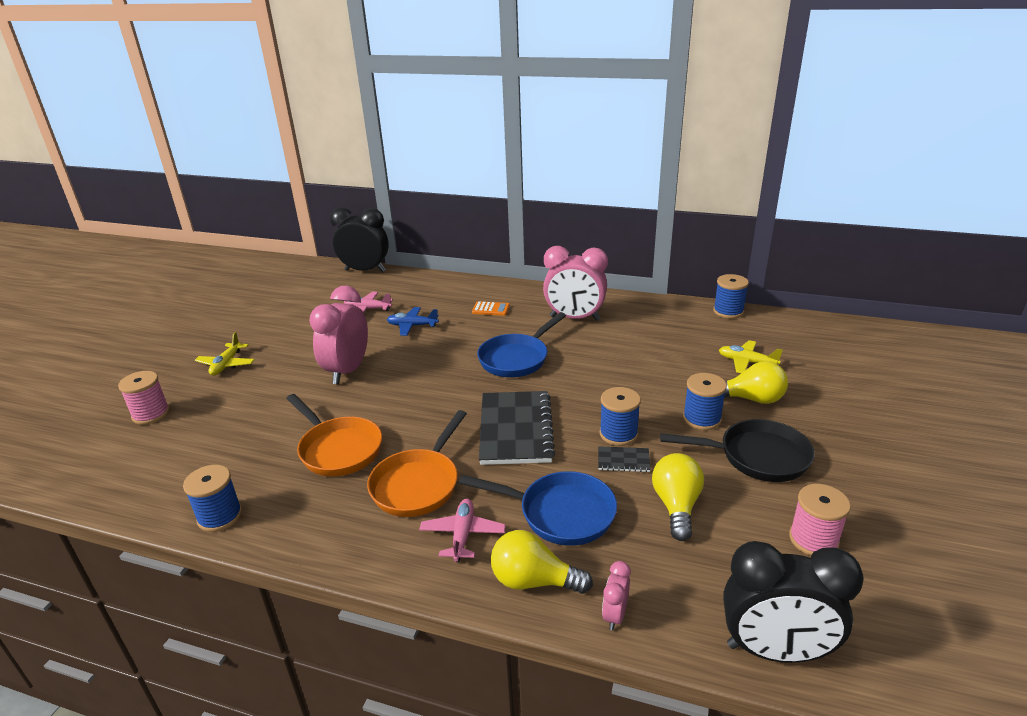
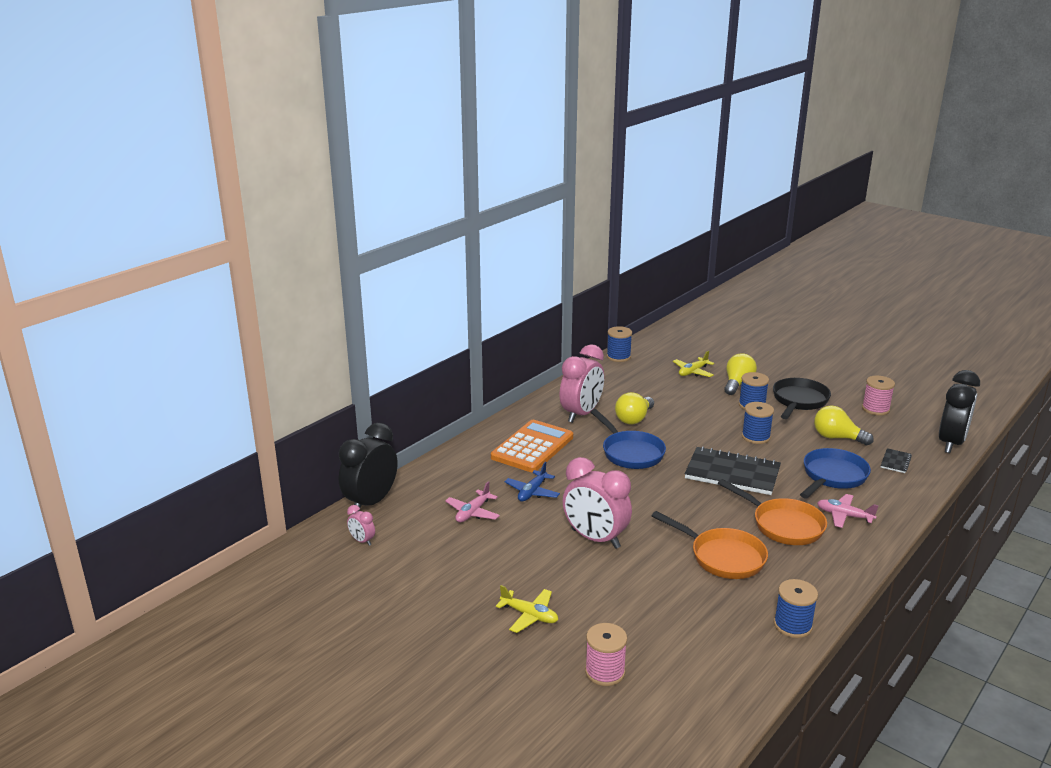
camera: 70 degrees left, 5 degrees down
(338, 449) = (722, 557): orange pan -> orange pan turned 60 degrees clockwise
(491, 309) = (532, 447): orange calculator -> orange calculator, size x2.33
(533, 581) = (891, 499): yellow light bulb -> yellow light bulb (634, 419)
(615, 615) = (922, 479): pink clock -> pink clock (362, 541)
(623, 461) = (786, 443): black notebook -> black notebook (895, 462)

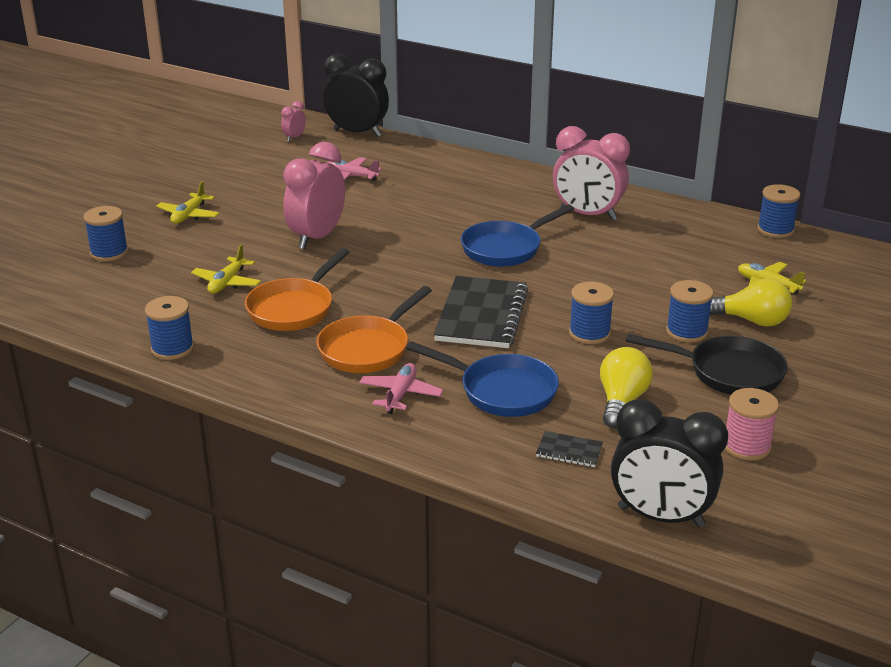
camera: 80 degrees right, 5 degrees up
(532, 447) = (493, 193): orange calculator -> none
(532, 492) = (398, 201): blue plane -> none
(605, 672) = (109, 252): pink spool -> blue spool
(634, 419) = (594, 247): yellow light bulb -> none
(676, 592) = (227, 283): none -> yellow plane

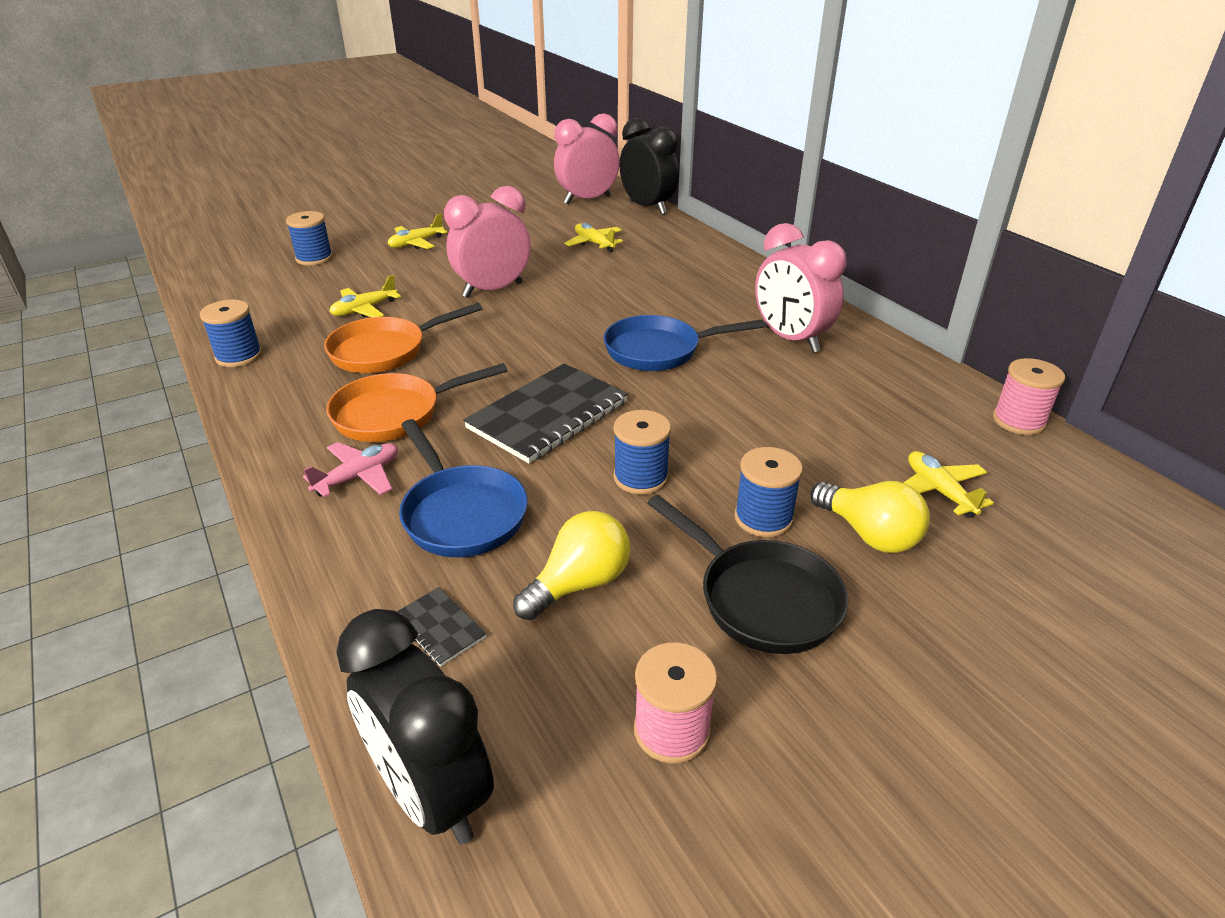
camera: 30 degrees right, 5 degrees up
(294, 138) = (587, 200): pink clock -> pink clock, size x2.23
(351, 176) = (594, 243): pink plane -> yellow plane
(775, 230) = (1018, 421): blue spool -> pink spool

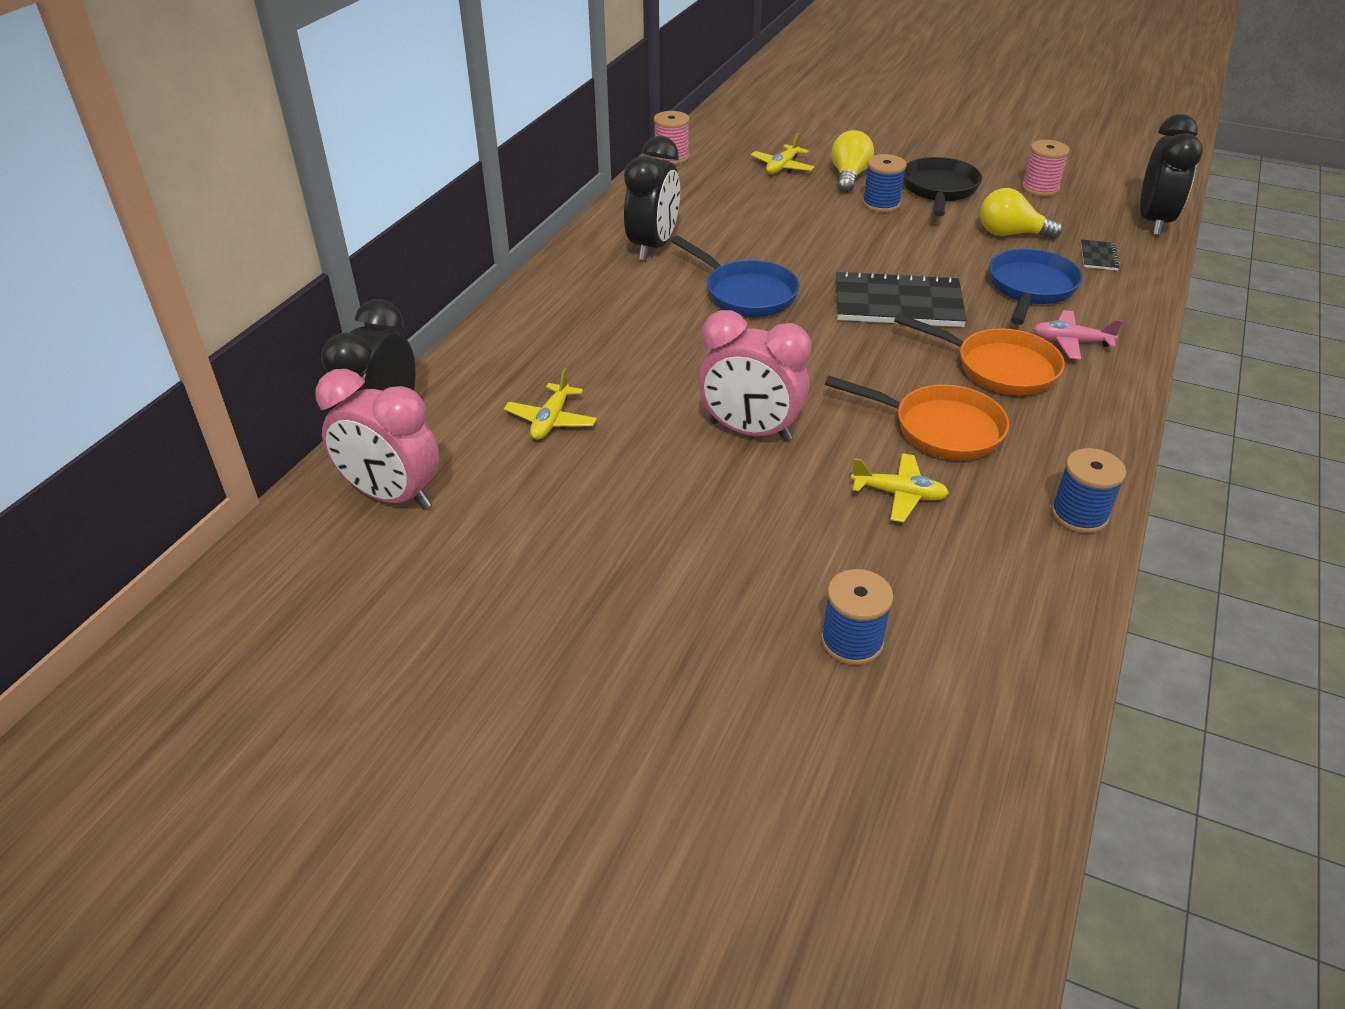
camera: 125 degrees left, 5 degrees up
(416, 243) = (702, 571): yellow plane -> none
(641, 477) = (905, 247): blue spool -> none
(790, 339) = (653, 247): pink clock -> black clock

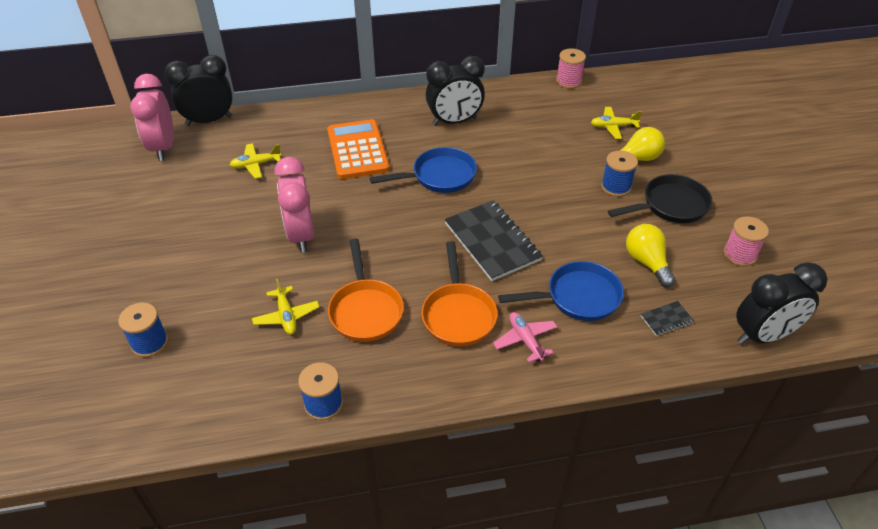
camera: 55 degrees right, 5 degrees up
(623, 330) = (357, 150): none -> orange calculator
(745, 293) = (439, 176): blue pan -> blue pan turned 120 degrees counterclockwise

